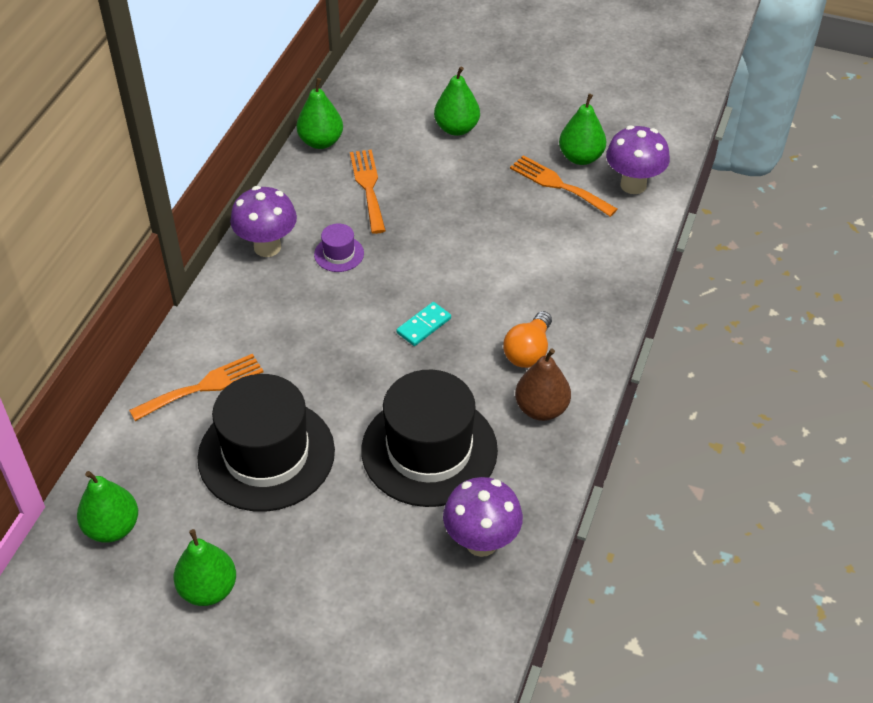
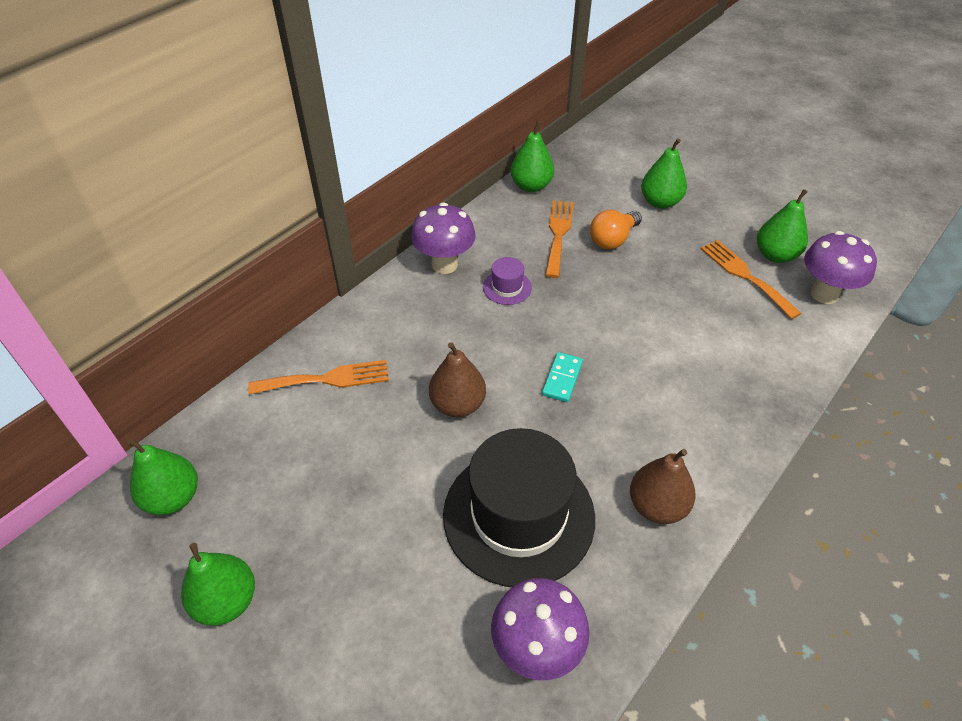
camera: 20 degrees right, 0 degrees up
(266, 454) = (353, 467): black hat -> none
(338, 375) = (457, 404): none -> brown pear
(424, 326) = (562, 379): turquoise domino -> turquoise domino turned 45 degrees counterclockwise
(528, 351) = (662, 437): orange light bulb -> orange light bulb (613, 239)

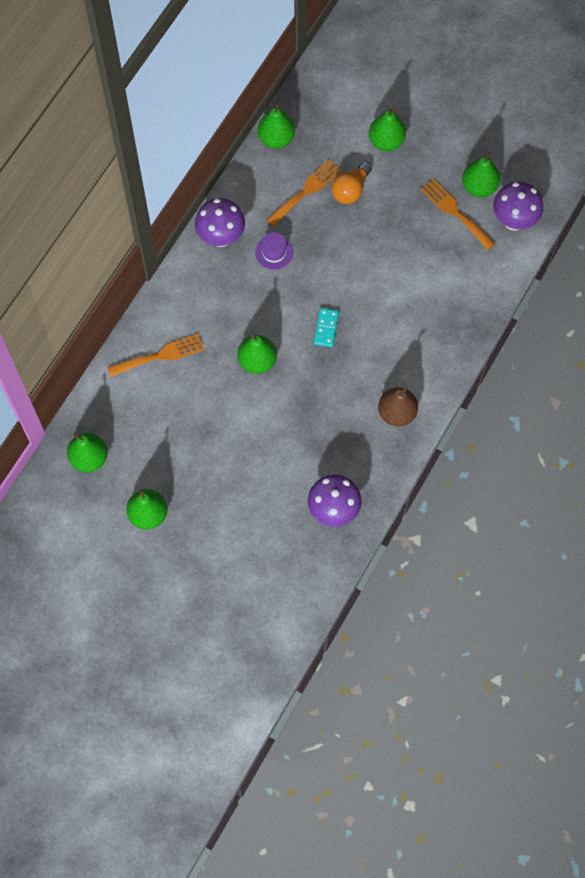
camera: 10 degrees left, 20 degrees up
(457, 404) = (257, 361): brown pear -> green pear
(518, 515) = (311, 433): black hat -> none
(558, 234) = (306, 191): orange fork -> orange fork turned 45 degrees clockwise

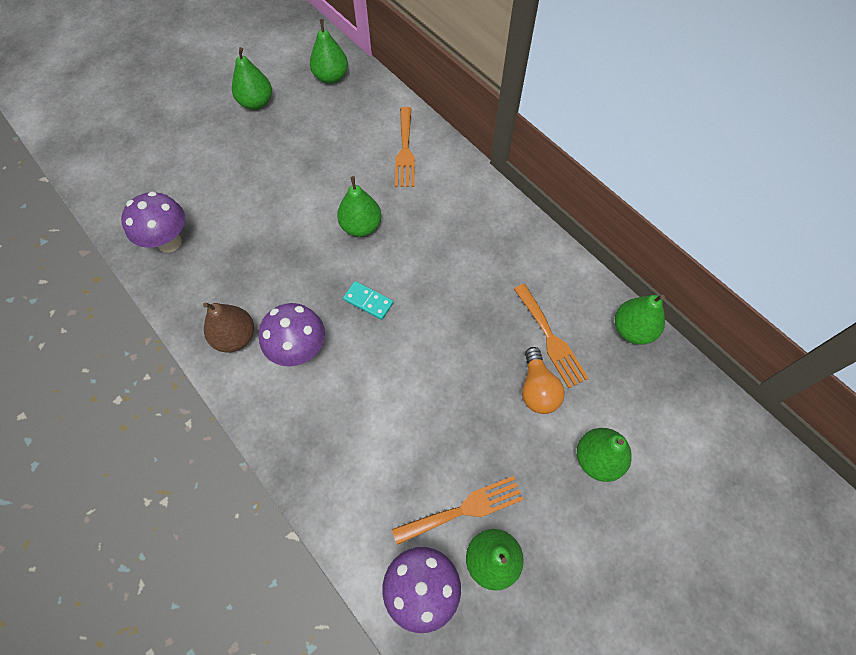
camera: 110 degrees right, 5 degrees down
(221, 237) = (518, 237): purple mushroom -> purple mushroom (300, 351)
(274, 252) = (481, 280): purple hat -> none
(350, 190) = (537, 389): orange light bulb -> orange light bulb turned 150 degrees counterclockwise

